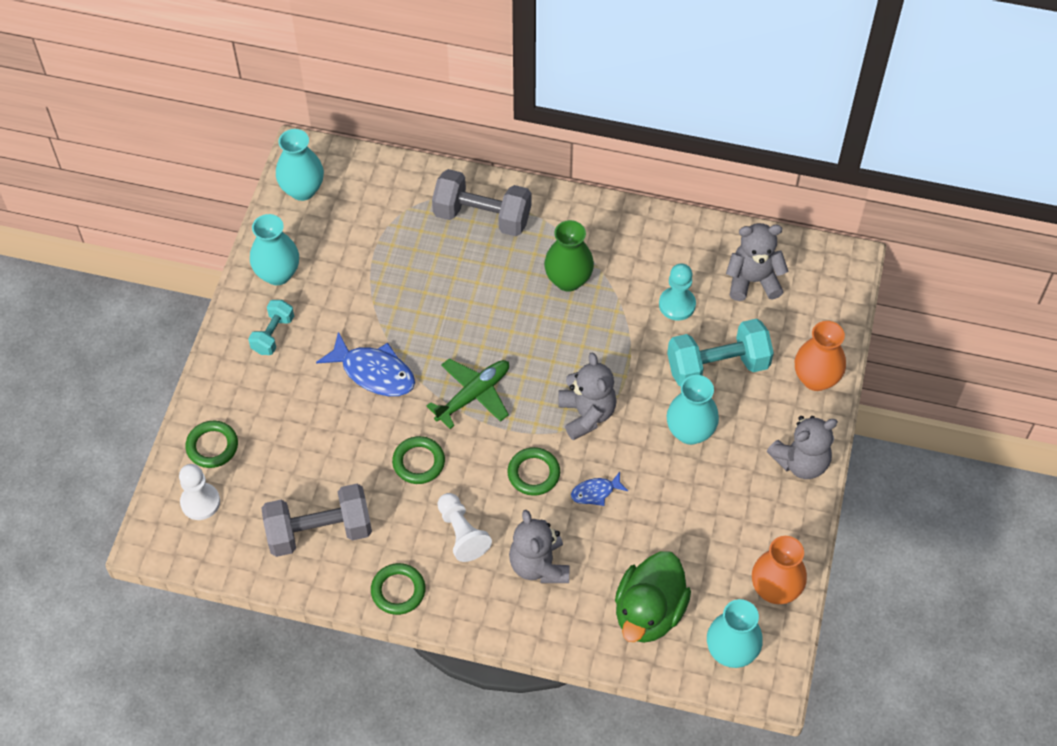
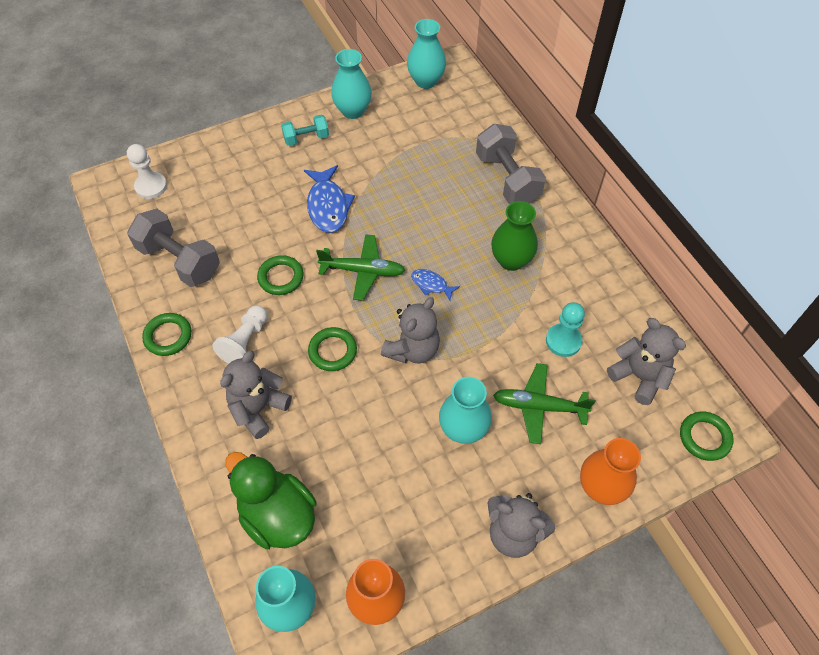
camera: 50 degrees right, 0 degrees up
(212, 446) = (197, 165): green ring -> green ring (704, 437)
(595, 492) = (352, 402): blue fish -> blue fish (431, 284)
(649, 612) = (278, 515): green duck -> green duck turned 60 degrees clockwise
(717, 366) = (539, 406): turquoise dumbbell -> green plane

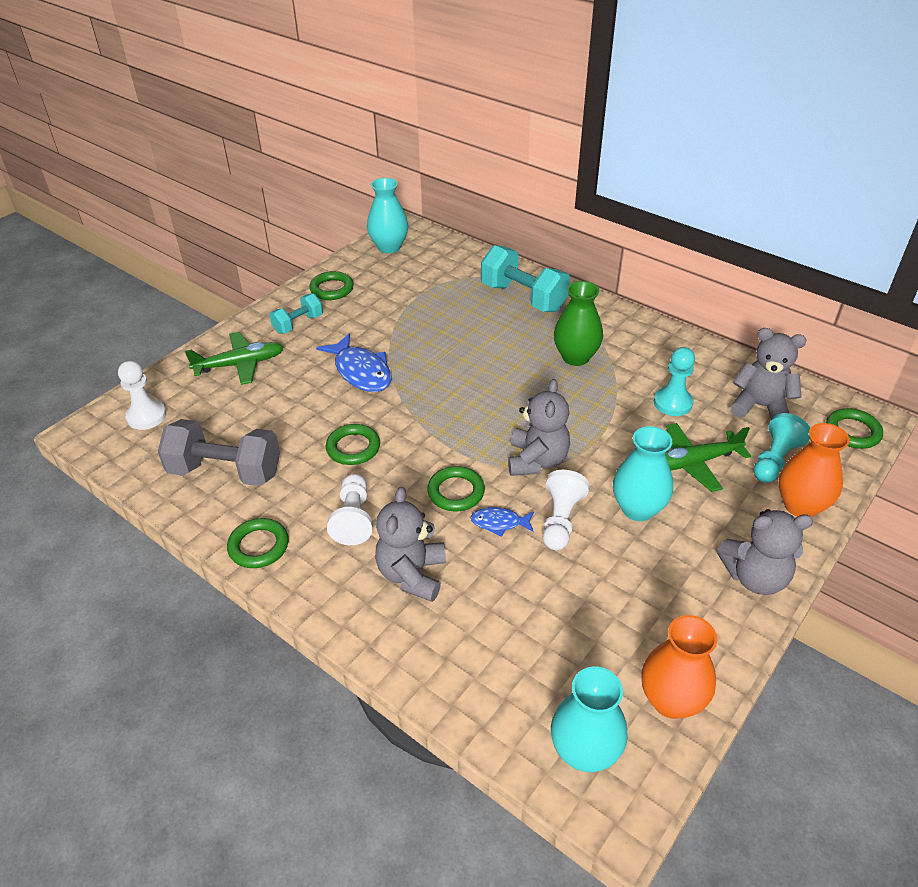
camera: 25 degrees left, 15 degrees down
(278, 515) = (506, 667): green duck -> none
(353, 111) = (332, 289): turquoise vase -> green ring
(362, 271) = (437, 413): green plane -> green plane (240, 364)
(396, 412) = (560, 520): none -> white pawn
(431, 284) = (515, 401): blue fish -> blue fish (499, 523)
(507, 179) = (523, 297): grey dumbbell -> turquoise dumbbell
(611, 434) = (774, 460): none -> turquoise pawn

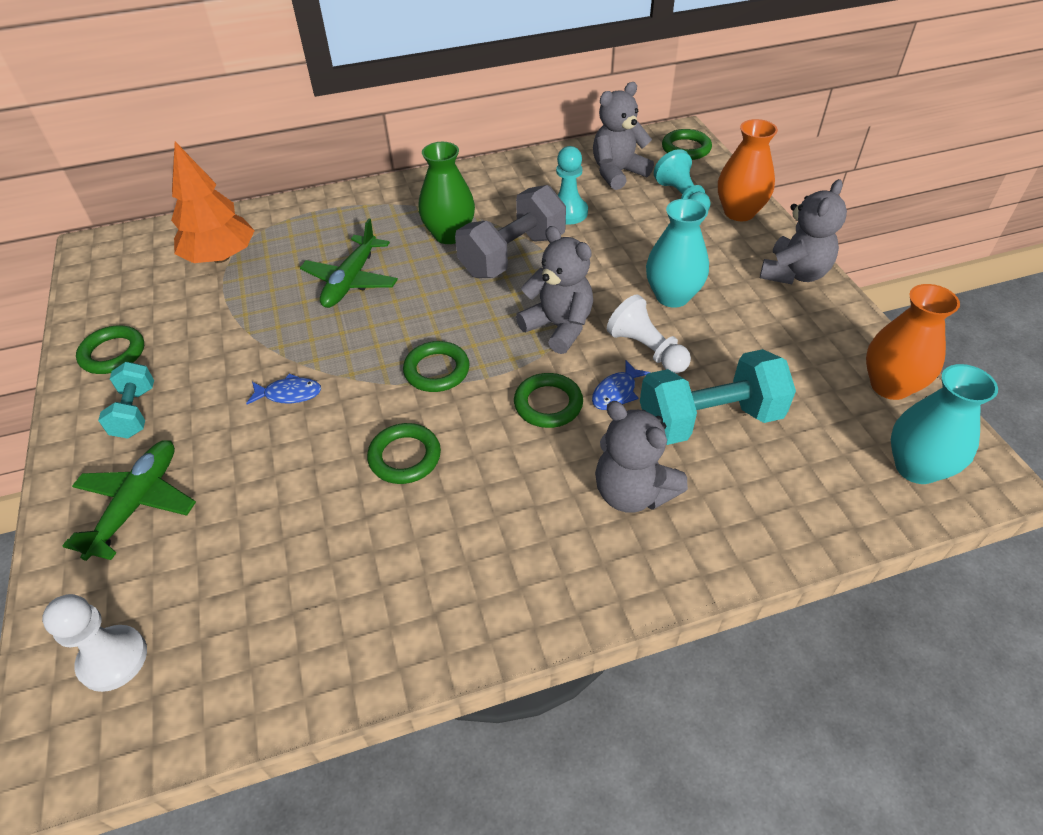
camera: 55 degrees left, 5 degrees up
(225, 471) = (321, 603): grey dumbbell -> grey dumbbell (512, 255)
(258, 546) = (481, 620): green ring -> green ring (436, 370)
(353, 518) = (513, 506): white pawn -> none
(361, 371) = (289, 394): blue fish -> blue fish, size x0.54
(389, 247) = (108, 274): turquoise vase -> none
(445, 276) = (221, 257): none -> orange tree
(523, 297) = (326, 223): turquoise dumbbell -> turquoise dumbbell (709, 420)
(693, 462) = (647, 239): green plane -> green plane (351, 280)

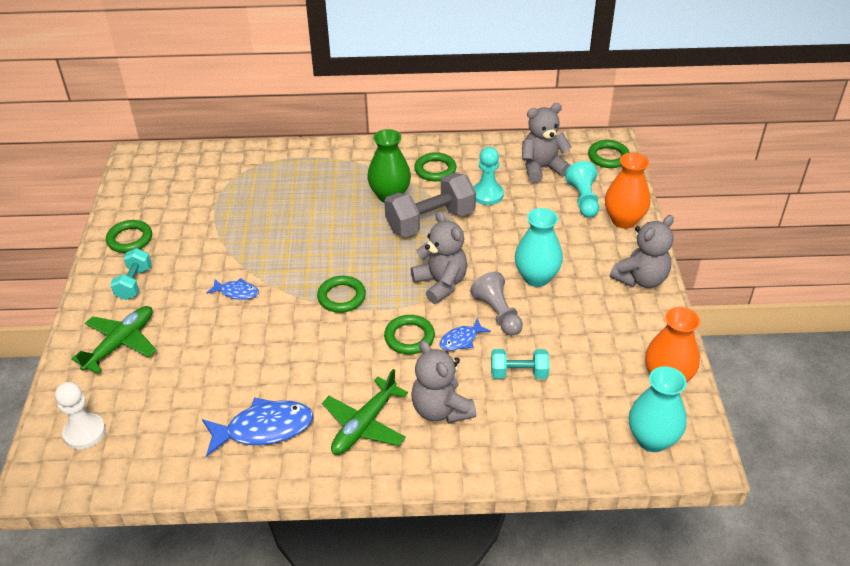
camera: 15 degrees right, 5 degrees down
(221, 257) = (220, 182): orange tree -> none
(351, 280) = (305, 218): green plane -> green plane (364, 424)
(395, 582) = (264, 429): none -> blue fish
(405, 457) = (298, 352): green ring -> green ring (435, 170)
(646, 349) = (497, 313): white pawn -> grey pawn
(709, 420) = (519, 373): turquoise dumbbell -> turquoise dumbbell, size x0.56

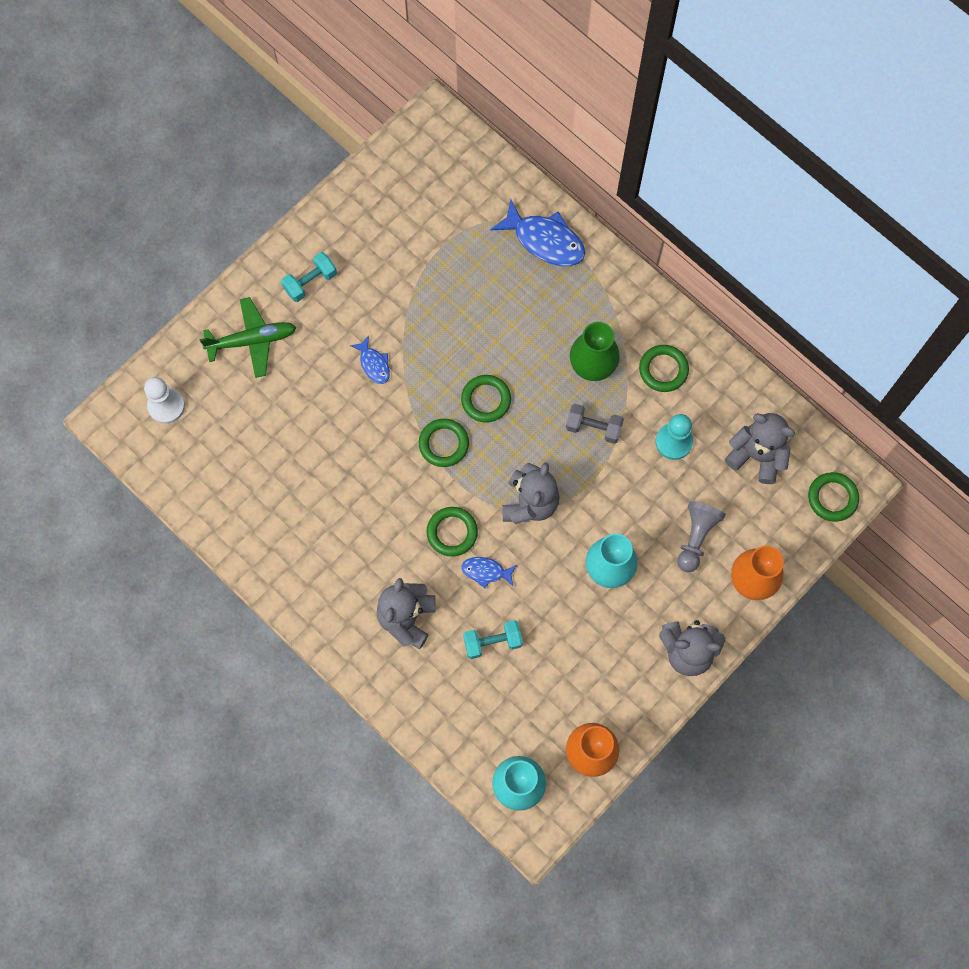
camera: 45 degrees right, 30 degrees up
(130, 239) = (347, 226): green ring -> green ring (486, 400)
(264, 429) = (278, 516): blue fish -> blue fish (545, 240)
(364, 424) = (344, 579): green plane -> none
(430, 221) = (593, 428): grey dumbbell -> grey dumbbell, size x0.56
(497, 313) = (539, 574): grey pawn -> grey pawn (696, 537)
(519, 373) = (492, 642): turquoise dumbbell -> turquoise dumbbell turned 60 degrees counterclockwise
(583, 199) = (747, 525): turquoise pawn -> none

